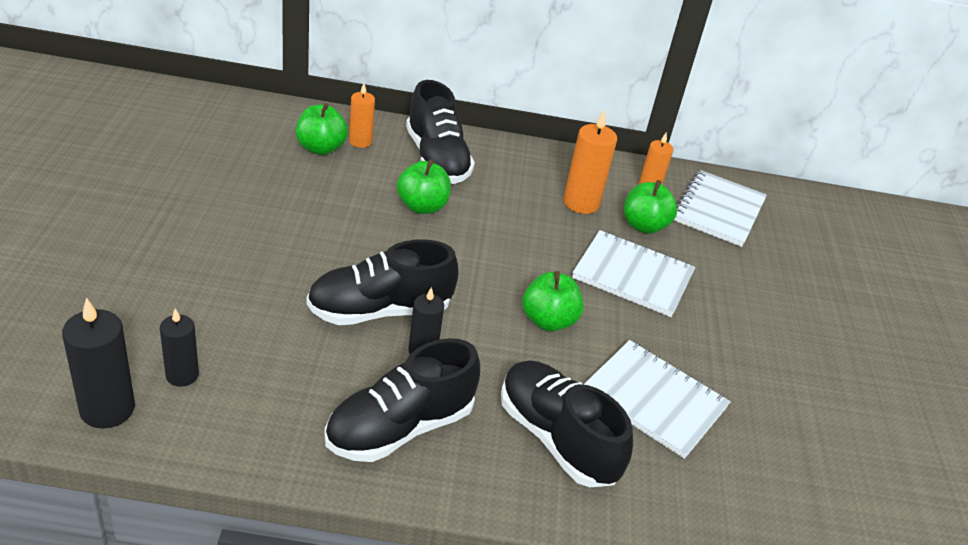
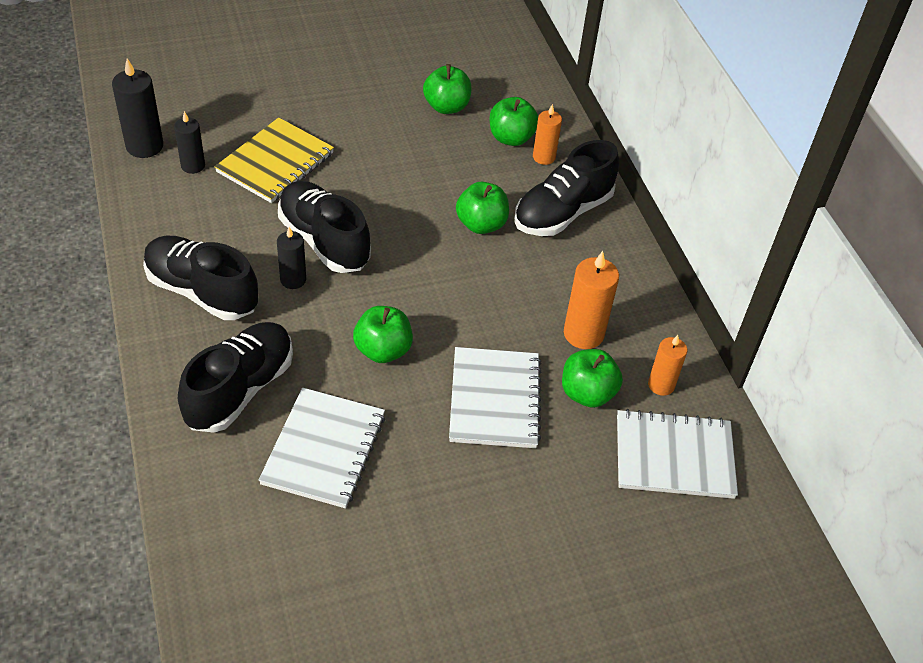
camera: 70 degrees right, 10 degrees up
(232, 307) = (275, 163): none -> yellow notebook
(244, 166) = (446, 107): none -> green apple

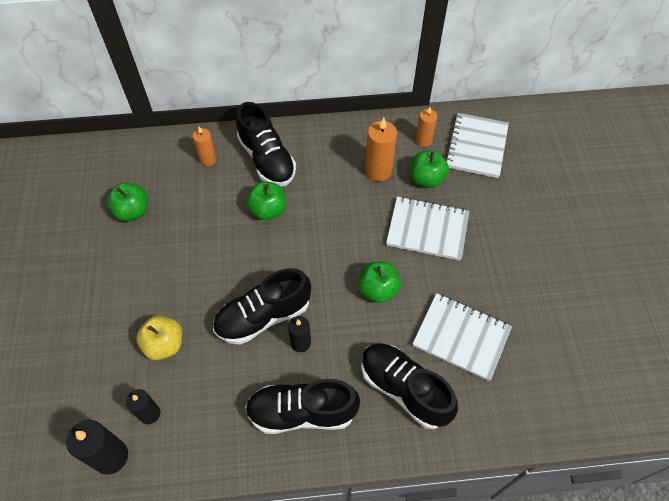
camera: 75 degrees left, 10 degrees up
(202, 292) = (302, 412): black shoe -> black shoe turned 45 degrees clockwise
(275, 163) = (164, 344): yellow notebook -> yellow apple
(511, 138) = (181, 175): green apple -> none

